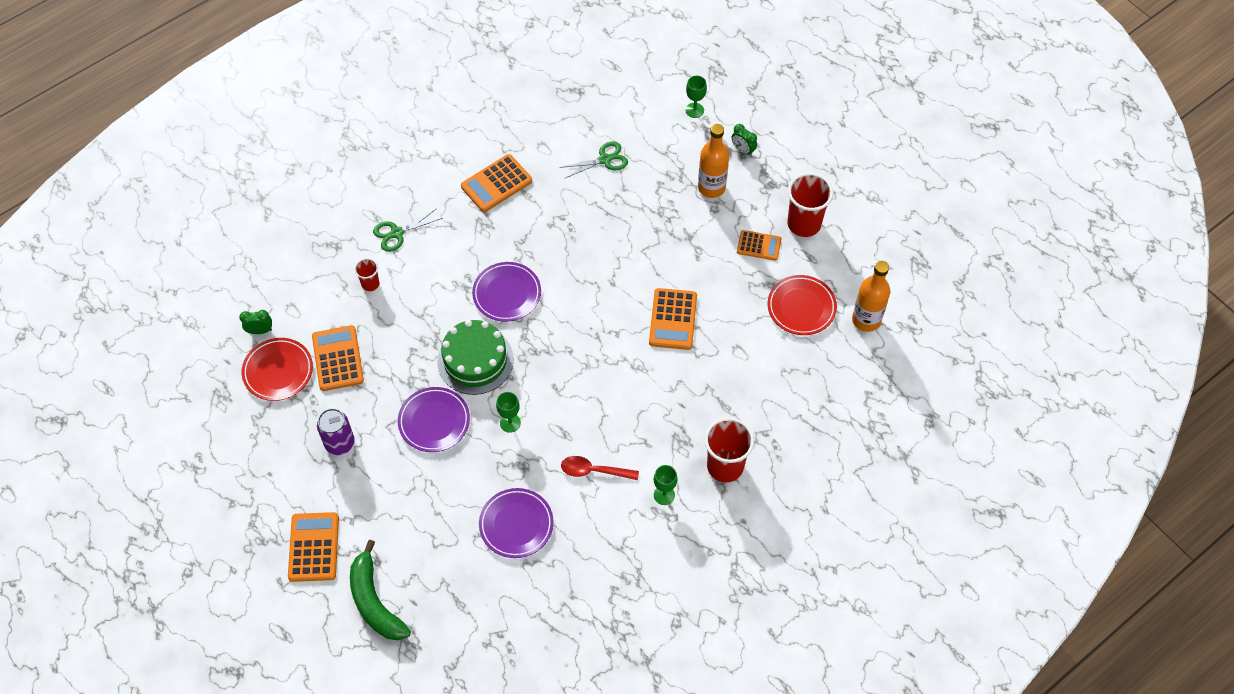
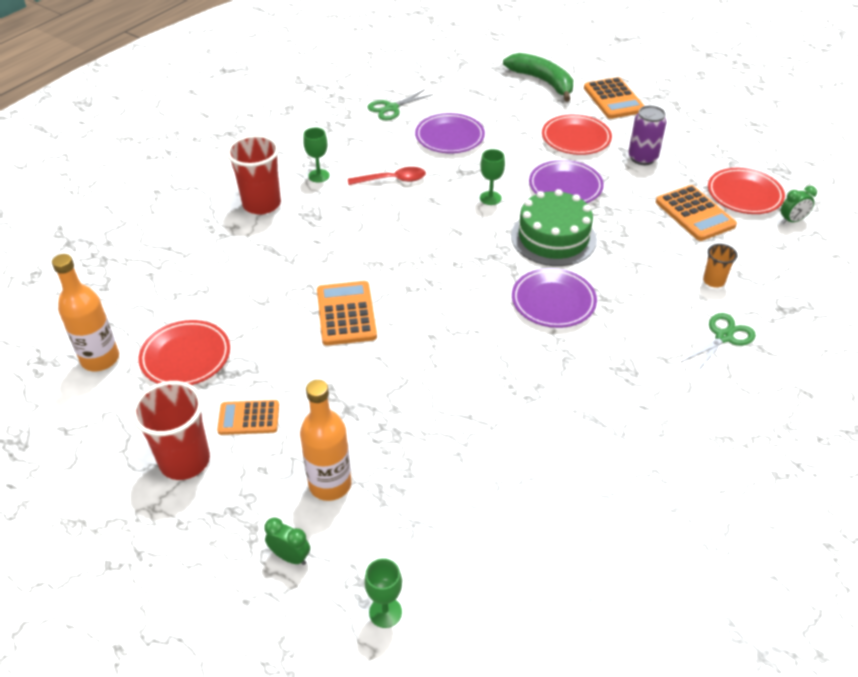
camera: 165 degrees right, 15 degrees down
(370, 284) = (713, 281): red cup -> orange cup
(388, 490) = (576, 138): none -> red plate
(496, 184) = (638, 422): orange calculator -> none
(605, 159) = (502, 491): green scissors -> green scissors (391, 108)

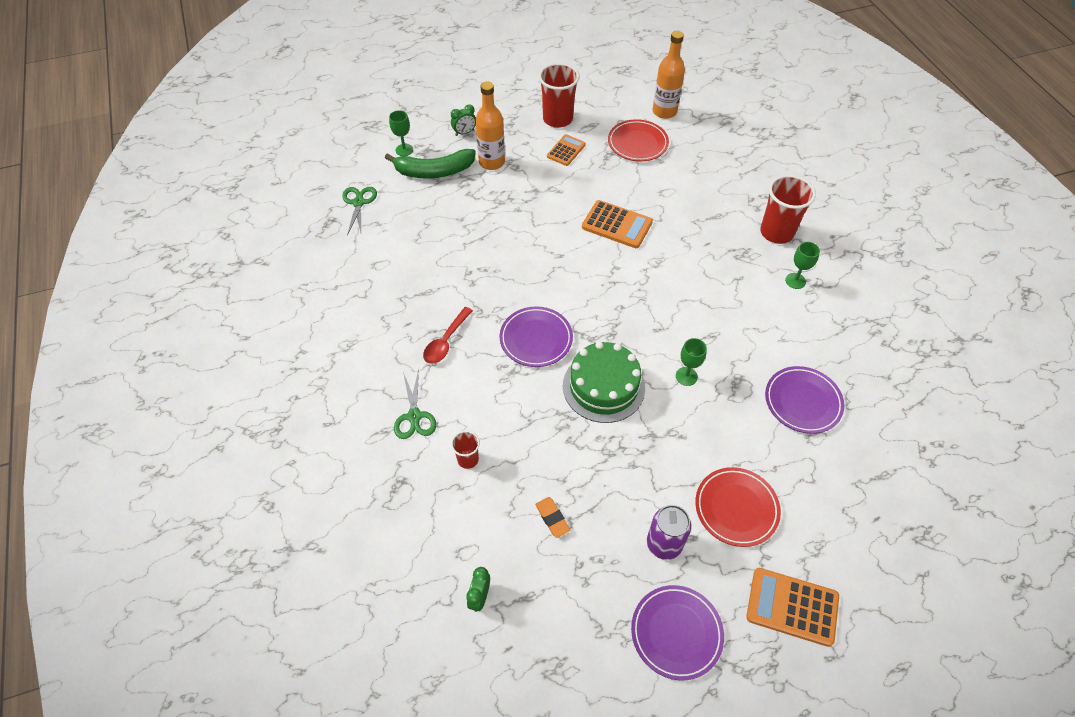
camera: 125 degrees right, 10 degrees up
(391, 108) = (883, 384): green scissors -> green scissors (359, 202)
(392, 180) = (758, 324): red spoon -> red spoon (446, 341)
(543, 82) = (870, 558): green banana -> green banana (434, 171)
(565, 186) = (664, 442): purple plate -> purple plate (676, 633)
(695, 214) = (552, 518): orange calculator -> orange eraser
(713, 281) = (468, 459): orange cup -> red cup
(744, 195) = (544, 589): red plate -> none

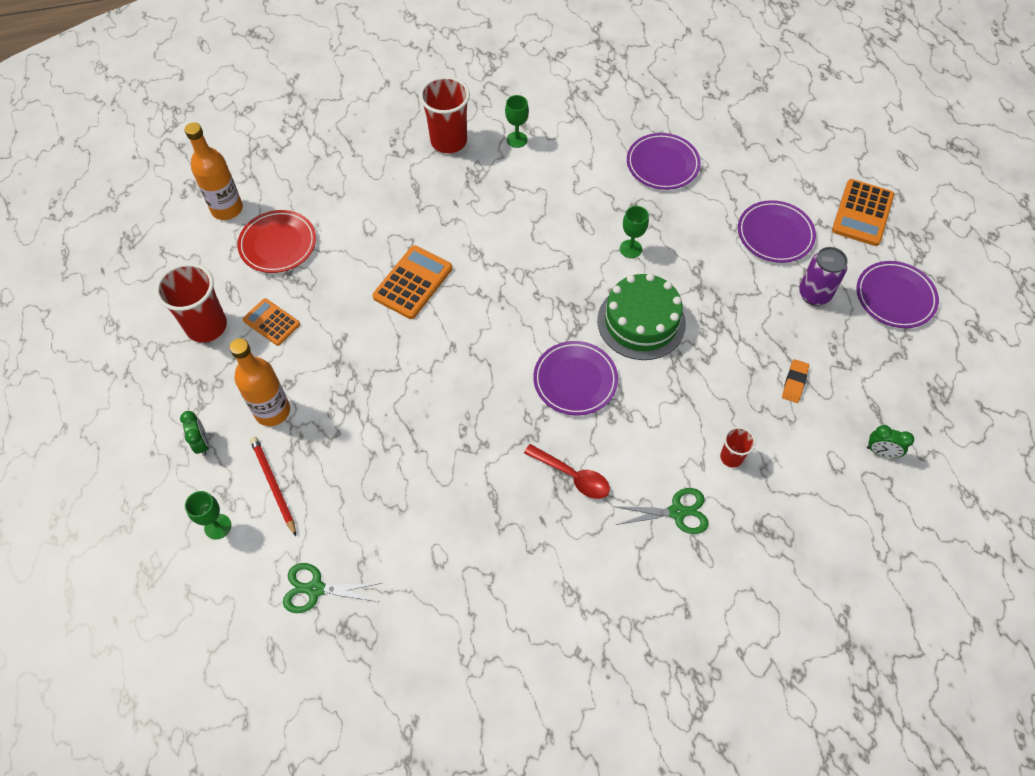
camera: 85 degrees left, 5 degrees up
(434, 171) = (273, 485): green banana -> red pencil
(552, 518) = (794, 382): orange eraser -> orange eraser turned 45 degrees counterclockwise
(736, 508) = (775, 234): red plate -> purple plate

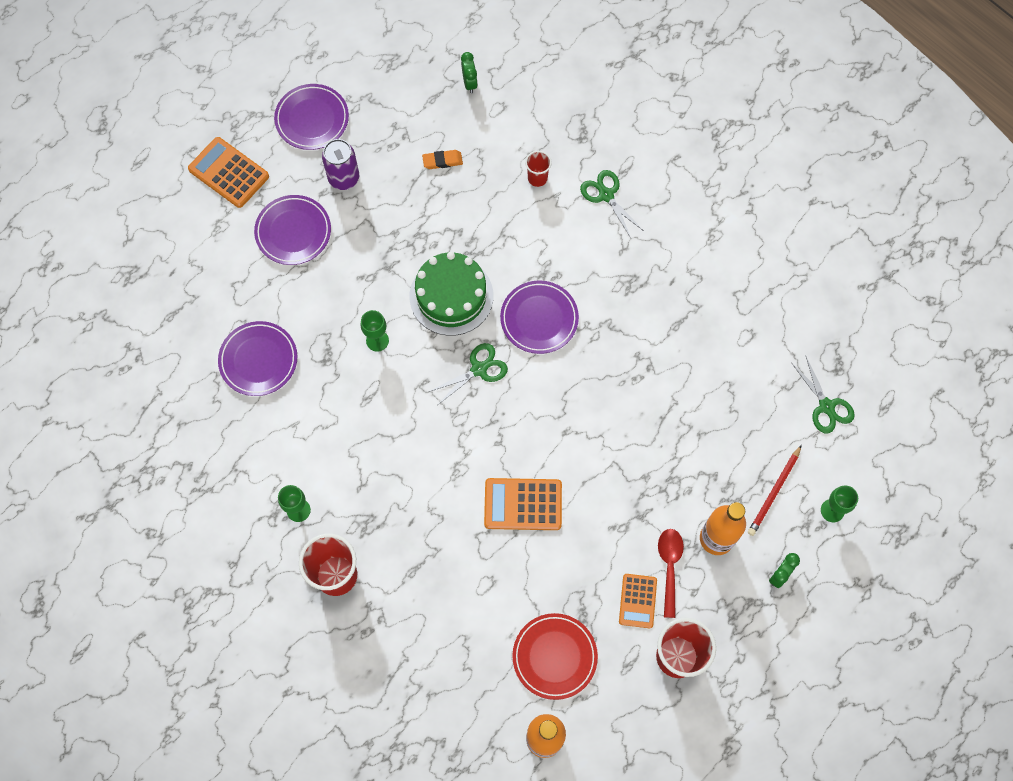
camera: 120 degrees left, 10 degrees up
(555, 309) = (479, 369): none -> green scissors
(572, 476) = (623, 279): red spoon -> red spoon (669, 567)
(862, 213) = (229, 173): orange calculator -> orange calculator turned 135 degrees counterclockwise

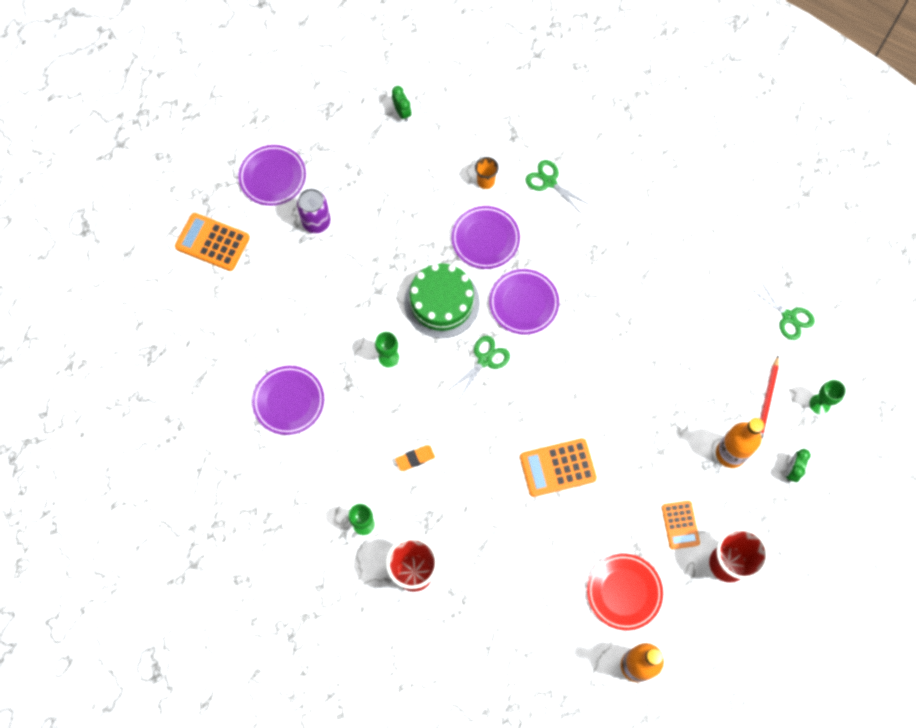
camera: 15 degrees left, 0 degrees up
(293, 232) = (286, 280): purple plate -> purple plate (485, 239)
(442, 161) = (399, 186): orange eraser -> orange eraser (415, 458)
(537, 178) = (486, 181): red cup -> orange cup
(669, 567) = (698, 488): red spoon -> none

